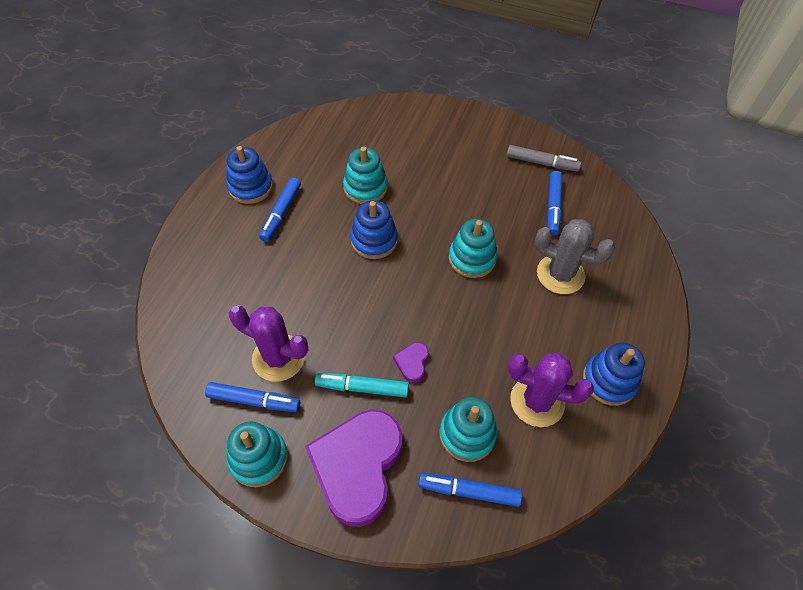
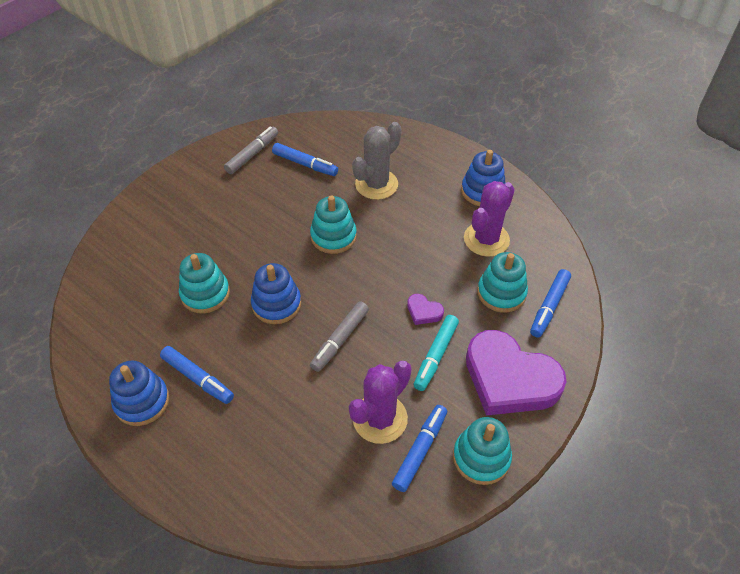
camera: 70 degrees left, 5 degrees down
(353, 301) = (340, 340): none -> grey marker

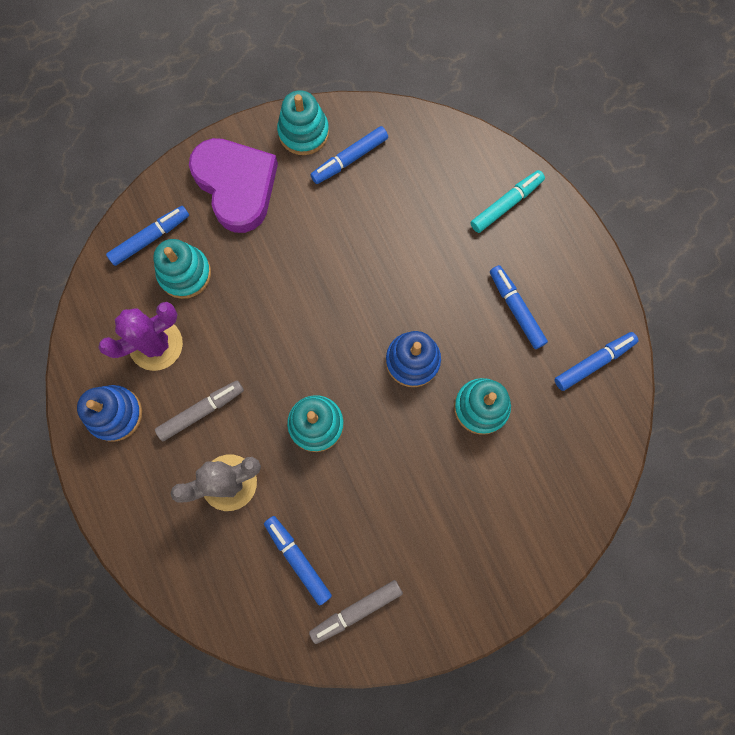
camera: 155 degrees left, 25 degrees up
(112, 363) = (593, 362): none -> blue marker
(142, 401) = (573, 307): blue stacking toy -> none
(340, 340) = (368, 291): grey marker -> grey marker (201, 411)
(380, 419) = (369, 199): purple cactus -> none
(423, 311) = (272, 287): purple heart -> none
(436, 356) = (288, 235): turquoise marker -> turquoise marker (506, 204)

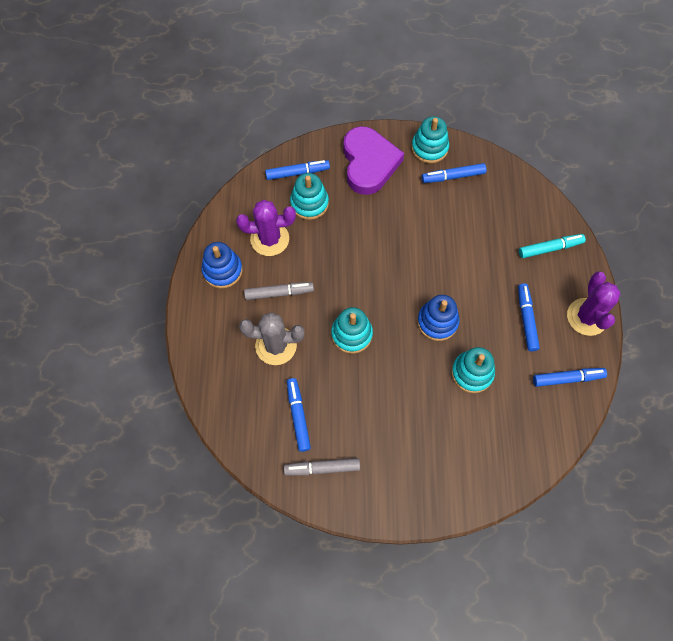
camera: 25 degrees right, 10 degrees down
(584, 274) = (587, 317): none -> purple cactus

